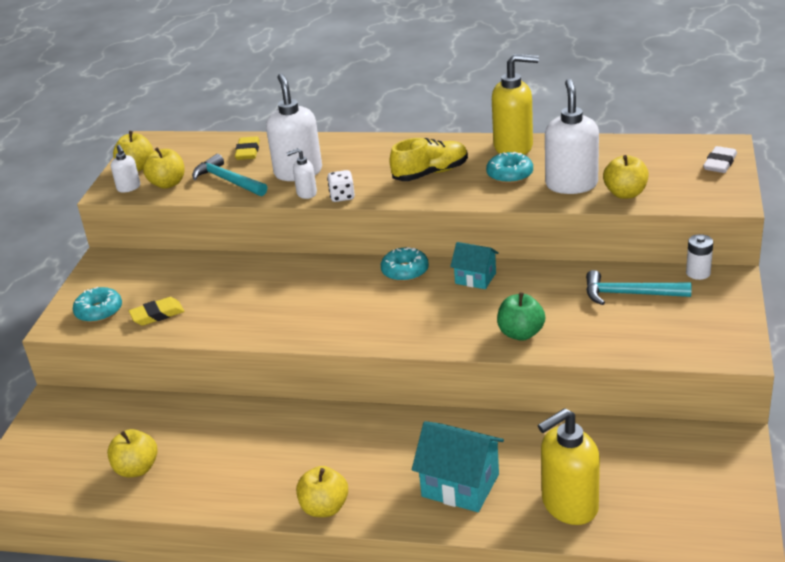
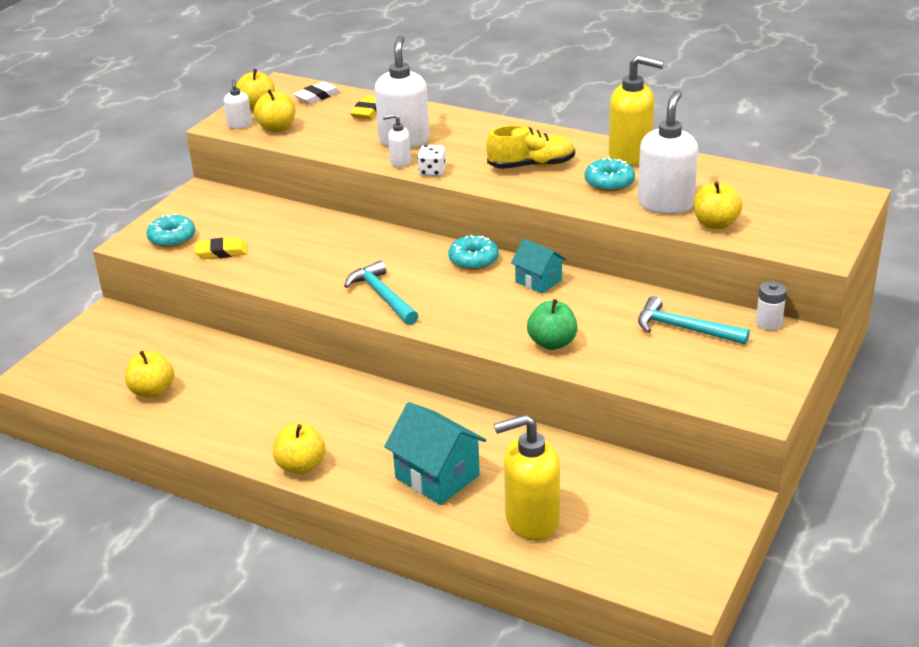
camera: 15 degrees right, 0 degrees up
(228, 180) = (334, 136): turquoise hammer -> turquoise hammer (382, 296)
(719, 163) = (835, 213): white eraser -> white eraser (317, 96)

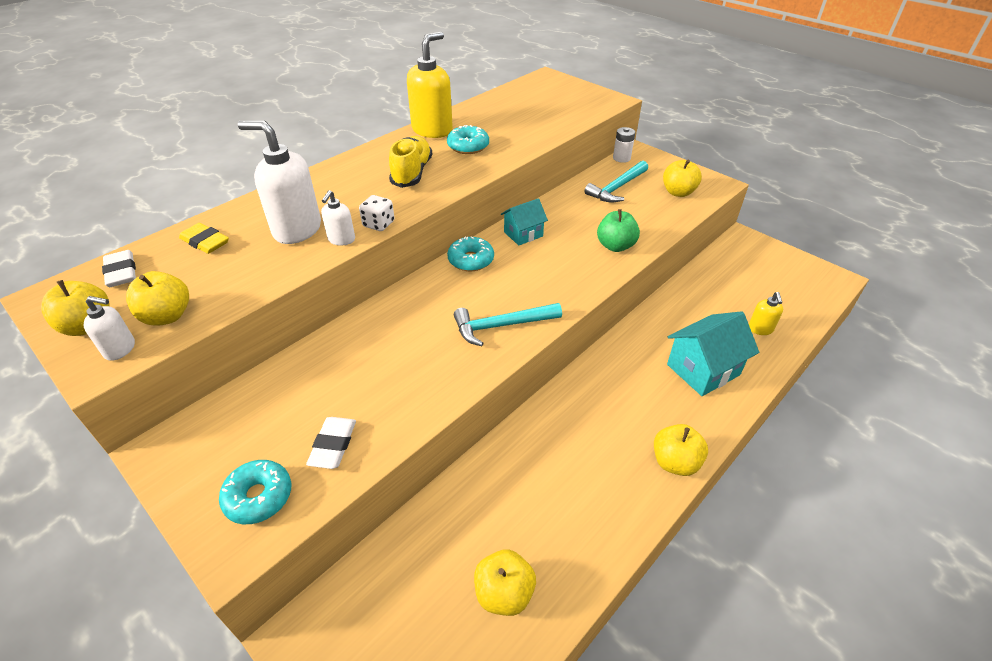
camera: 75 degrees left, 10 degrees up
(222, 252) = (333, 445): yellow eraser -> white eraser
(531, 520) = (760, 329): yellow soap dispenser -> yellow soap dispenser, size x0.50
(665, 204) = (517, 133): white soap dispenser -> none
(715, 224) = (557, 122): yellow apple -> yellow apple (678, 192)

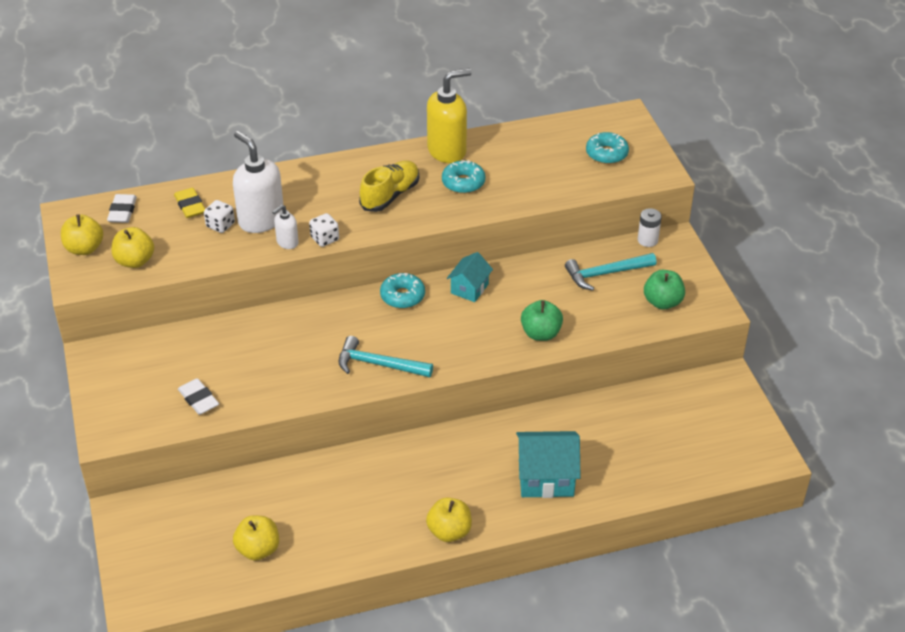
camera: 30 degrees right, 0 degrees up
(120, 349) = (96, 275): white soap dispenser -> none
(254, 248) = (220, 225): none -> white dice
(258, 497) = (135, 411): turquoise donut -> turquoise donut (606, 154)
(333, 445) = (198, 399): white eraser -> white eraser turned 75 degrees counterclockwise
(523, 234) = (469, 288): turquoise house -> turquoise house turned 60 degrees counterclockwise
(678, 192) = (662, 302): yellow apple -> green apple
(760, 329) = (638, 469): yellow soap dispenser -> none

